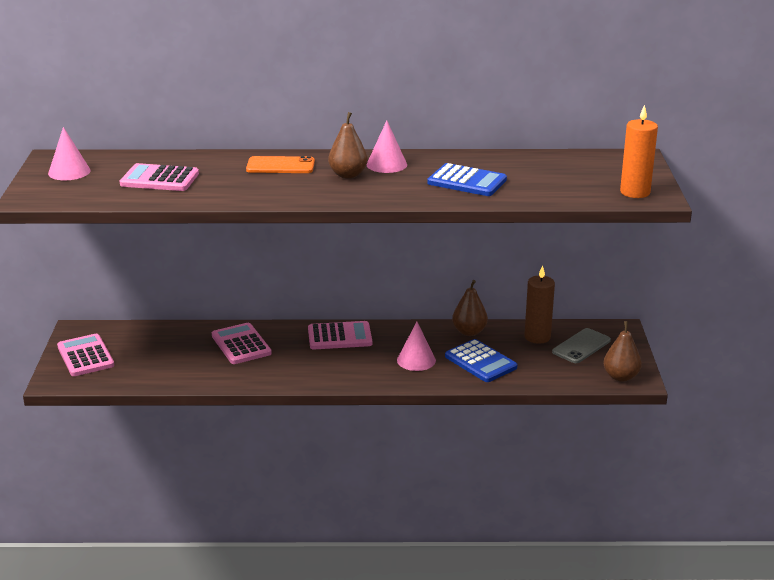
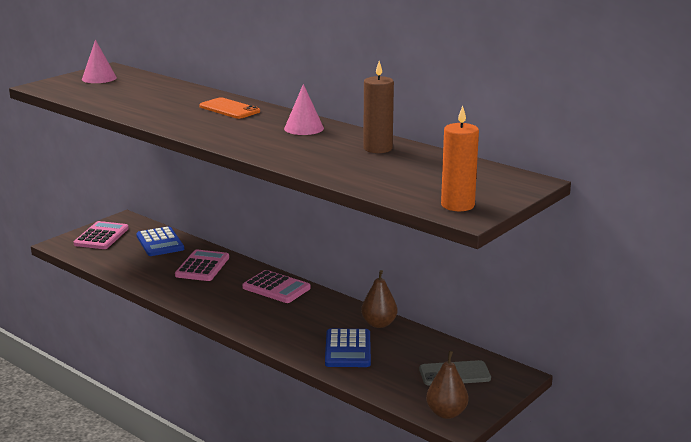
camera: 40 degrees right, 5 degrees down
(159, 179) = (137, 96): pink calculator -> none
(348, 175) = (259, 127): brown pear -> none
(416, 360) = (301, 327): pink cone -> none
(467, 181) = (334, 156): blue calculator -> blue calculator (160, 242)
(537, 337) = (428, 351): brown candle -> brown candle (377, 148)

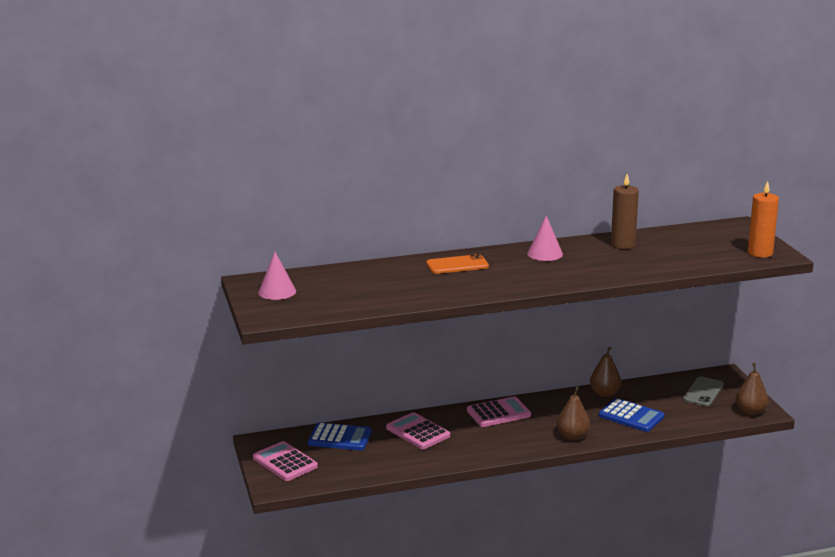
camera: 55 degrees left, 0 degrees up
(271, 332) = (572, 436): none -> brown pear

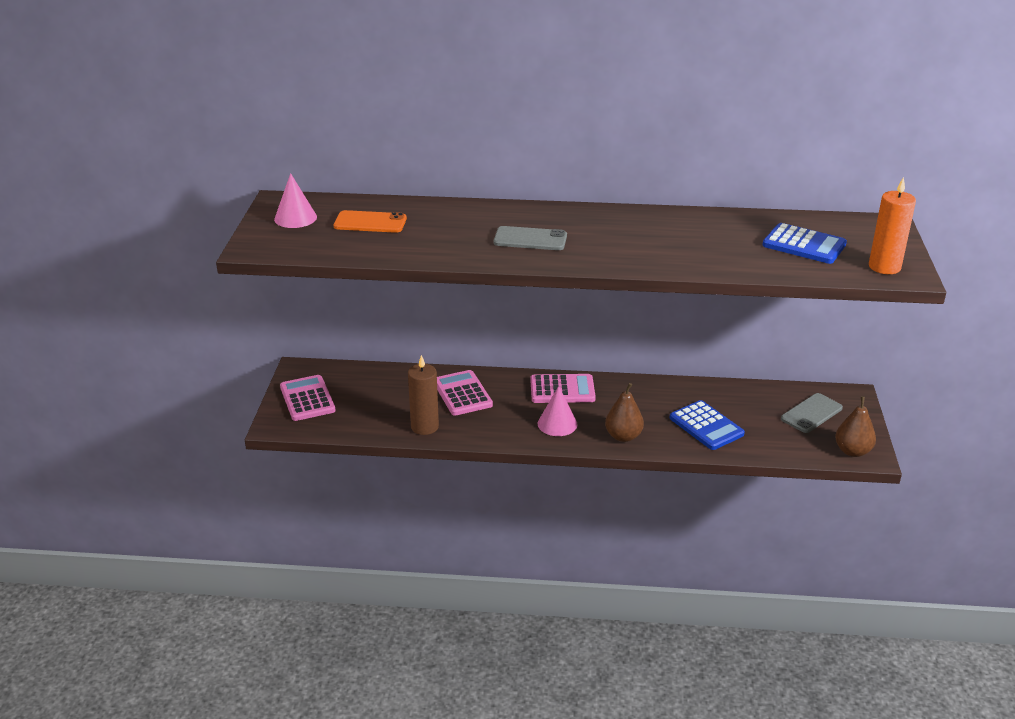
camera: 20 degrees right, 10 degrees up
(340, 438) = (379, 383): blue calculator -> blue calculator (804, 245)
(457, 265) = (510, 219): orange phone -> orange phone (370, 222)
(486, 276) = (530, 239): none -> grey phone
(545, 253) = (620, 222): pink cone -> pink cone (557, 424)
(605, 393) = (695, 391): brown pear -> none
(623, 244) = (722, 226): brown candle -> brown candle (424, 427)

